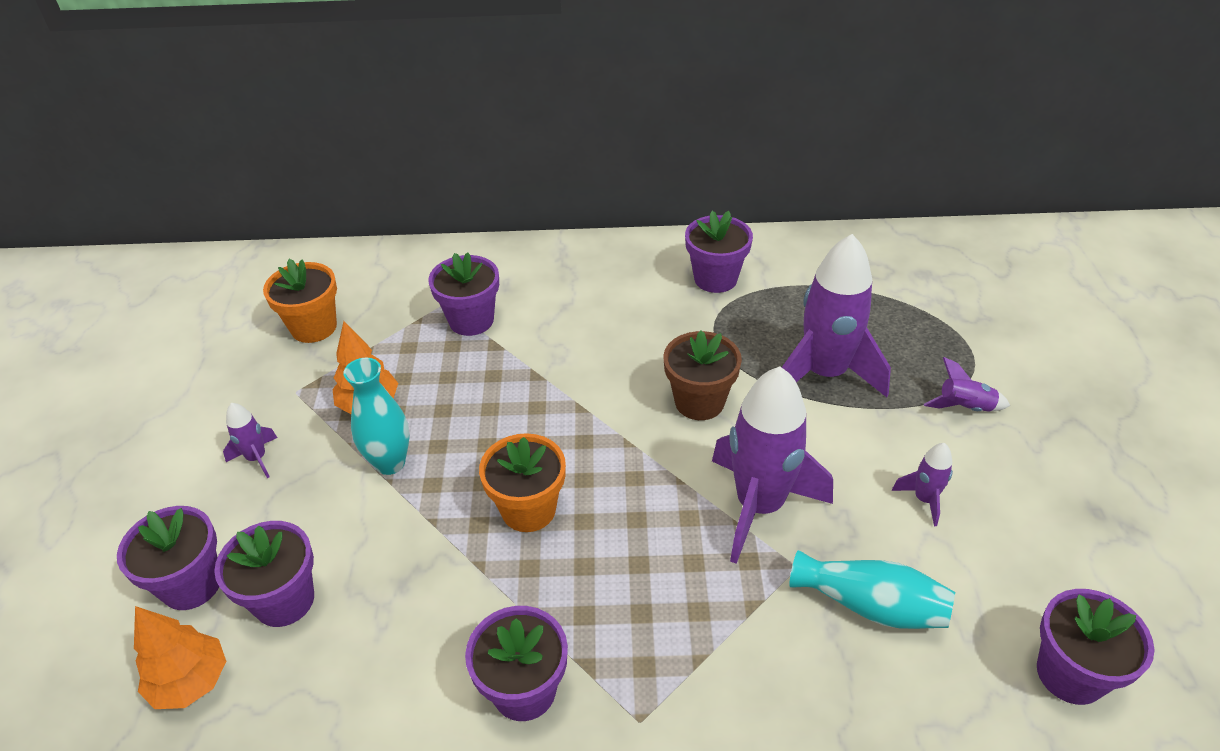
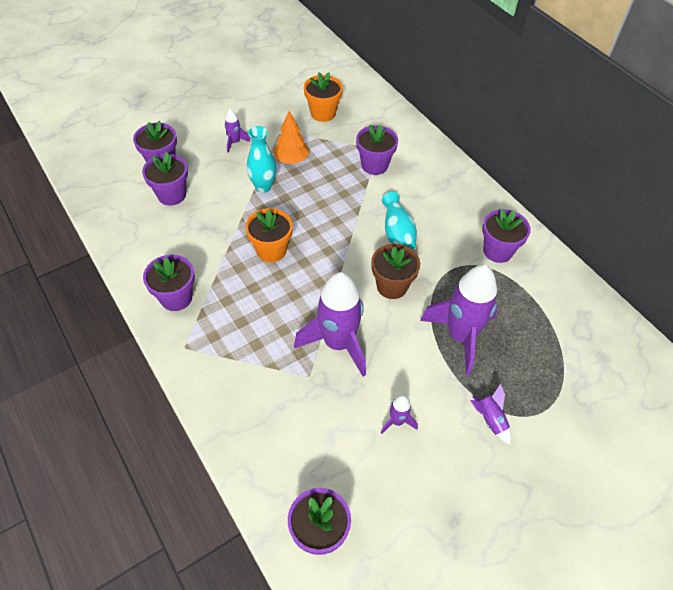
camera: 55 degrees right, 10 degrees up
(191, 682) = (121, 190): orange tree -> none
(871, 606) = (305, 419): turquoise vase -> turquoise vase (397, 234)

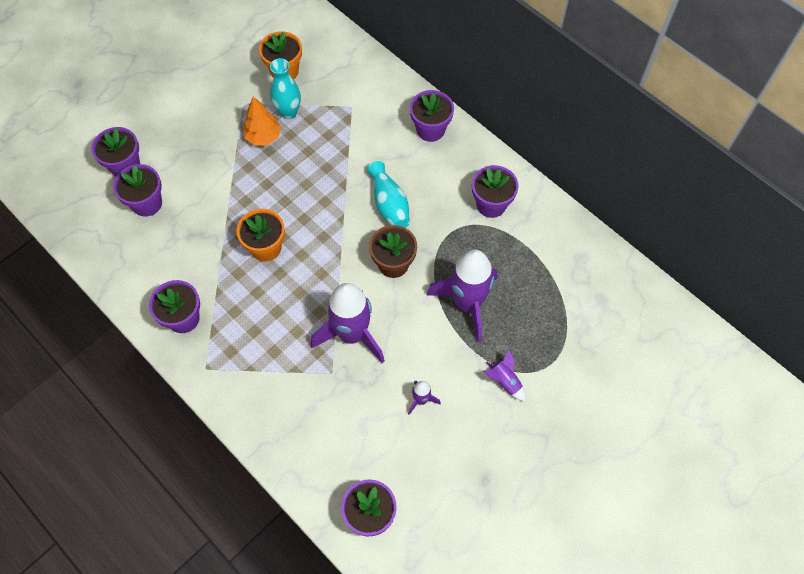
camera: 10 degrees left, 10 degrees up
(235, 142) = (197, 126): purple rocket -> none
(263, 187) = (241, 175): turquoise vase -> turquoise vase (288, 112)
(374, 165) = (352, 127): purple flower pot -> purple flower pot (430, 129)

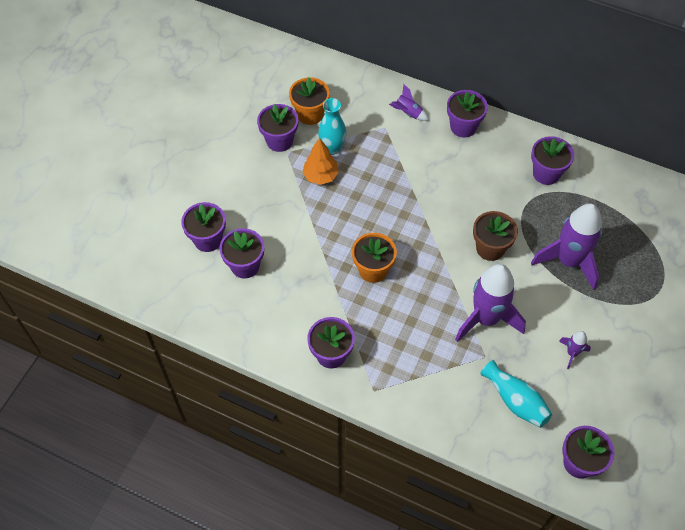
camera: 20 degrees left, 5 degrees down
(242, 89) = (279, 141): none -> purple flower pot
(389, 204) = (461, 200): turquoise vase -> turquoise vase (515, 401)
(505, 381) = (632, 314): purple rocket -> purple rocket (408, 113)

